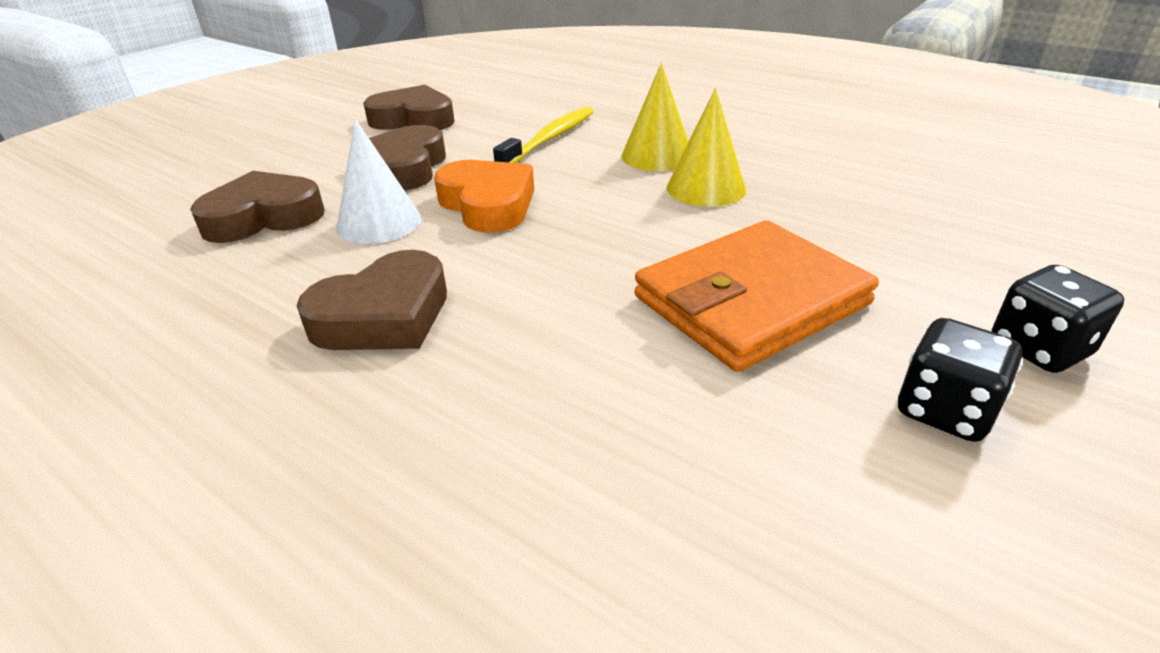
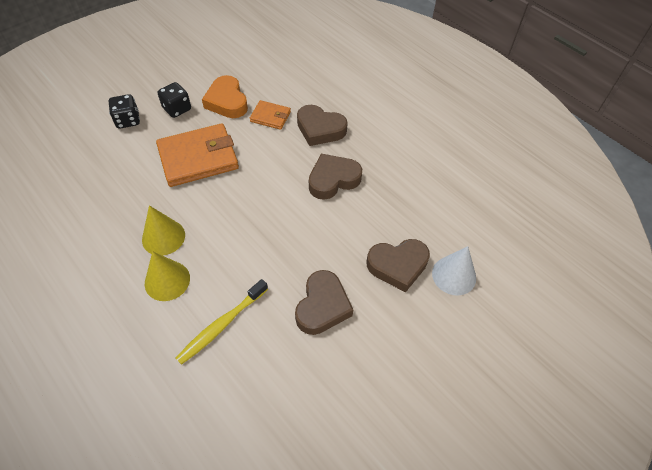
camera: 170 degrees left, 20 degrees up
(379, 222) = (337, 246): white cone -> white cone (454, 275)
(413, 119) = (313, 394): brown heart -> brown heart (320, 129)
(488, 204) = (280, 249): orange heart -> orange heart (227, 101)
(615, 448) = (270, 117): none -> orange wallet

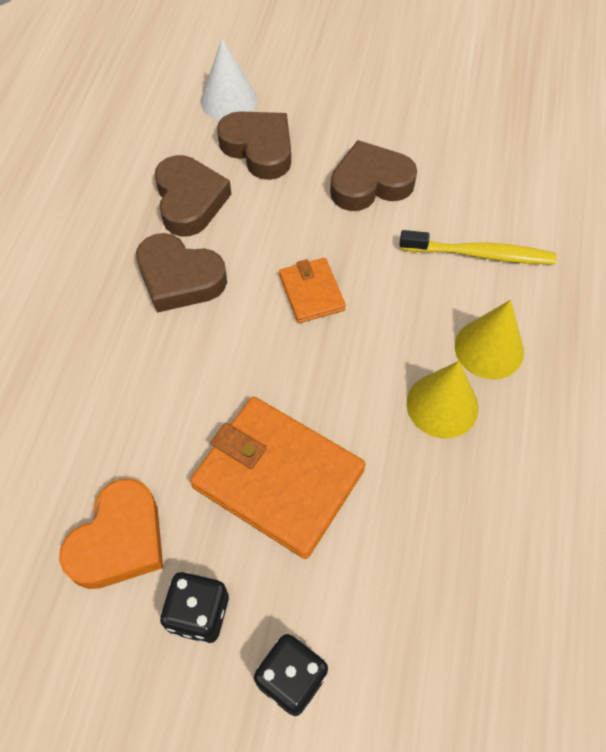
camera: 125 degrees left, 5 degrees up
(270, 117) = (109, 442): orange wallet -> orange wallet (311, 292)
(320, 129) = (88, 354): brown heart -> brown heart (190, 201)

